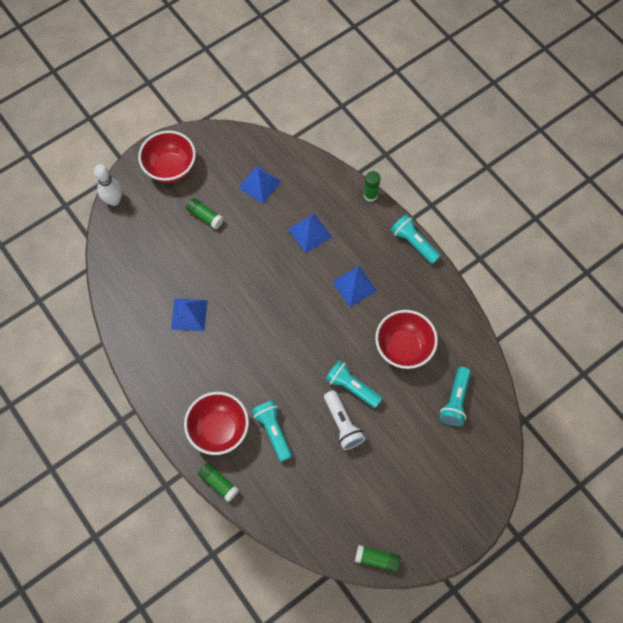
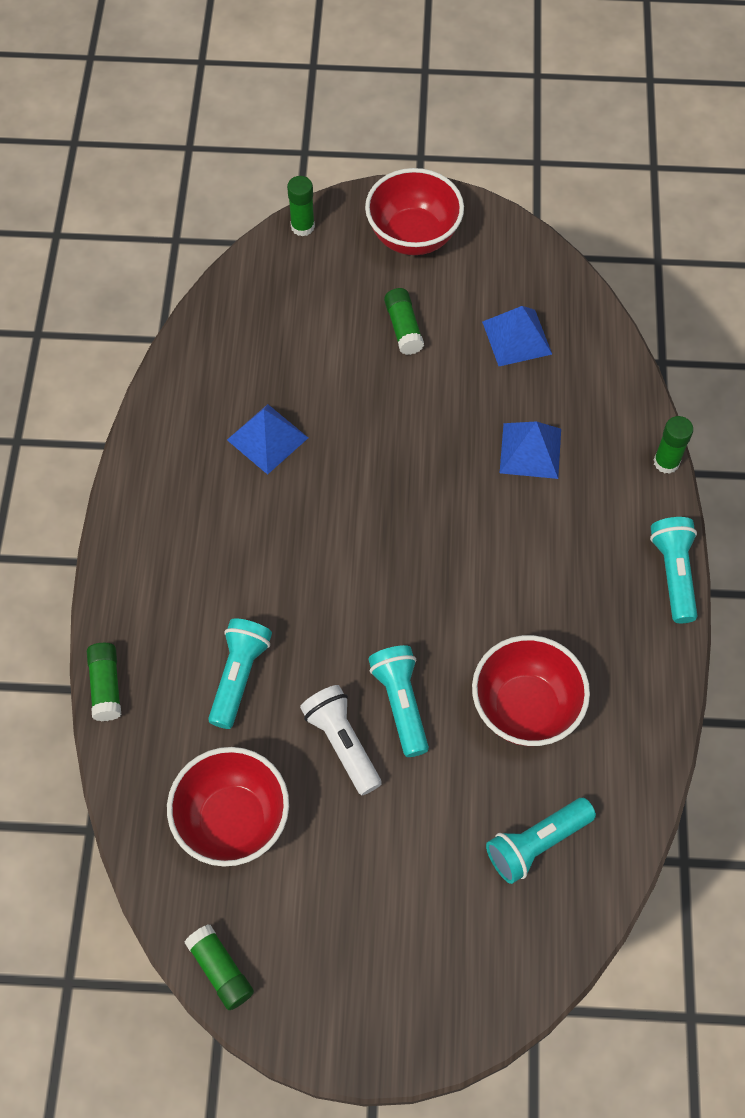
camera: 40 degrees right, 5 degrees down
(114, 200) = (302, 226): white bowling pin -> green glue stick
(219, 429) = (170, 617): red bowl -> red bowl (233, 820)
(342, 424) = (342, 743): white flashlight -> white flashlight turned 135 degrees clockwise
(354, 286) = (530, 569): blue pyramid -> none

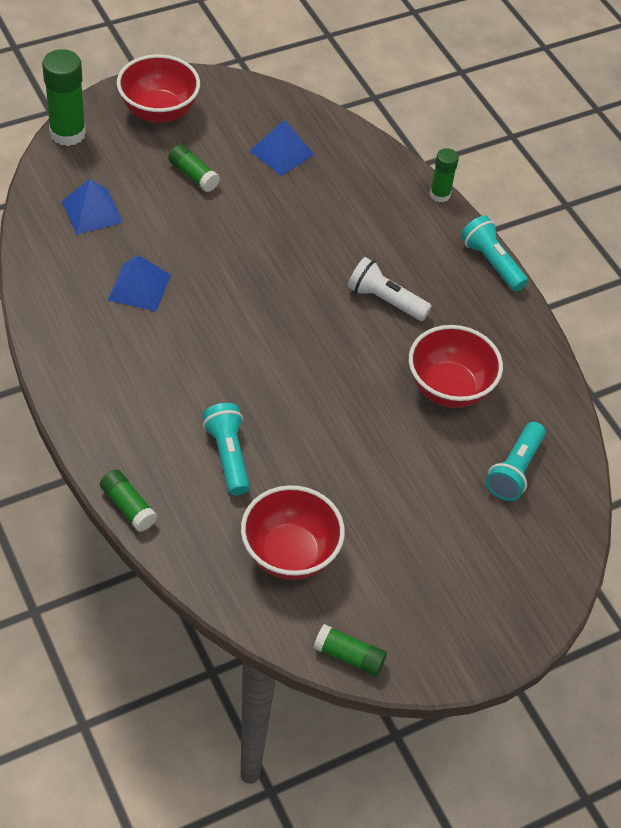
camera: 35 degrees left, 10 degrees down
(302, 226) = (67, 133): green glue stick -> green glue stick, size x1.73
(342, 743) = (335, 467): white flashlight -> white flashlight (385, 300)
(401, 703) = (360, 423): turquoise flashlight -> none
(530, 450) = (341, 222): blue pyramid -> blue pyramid (92, 211)

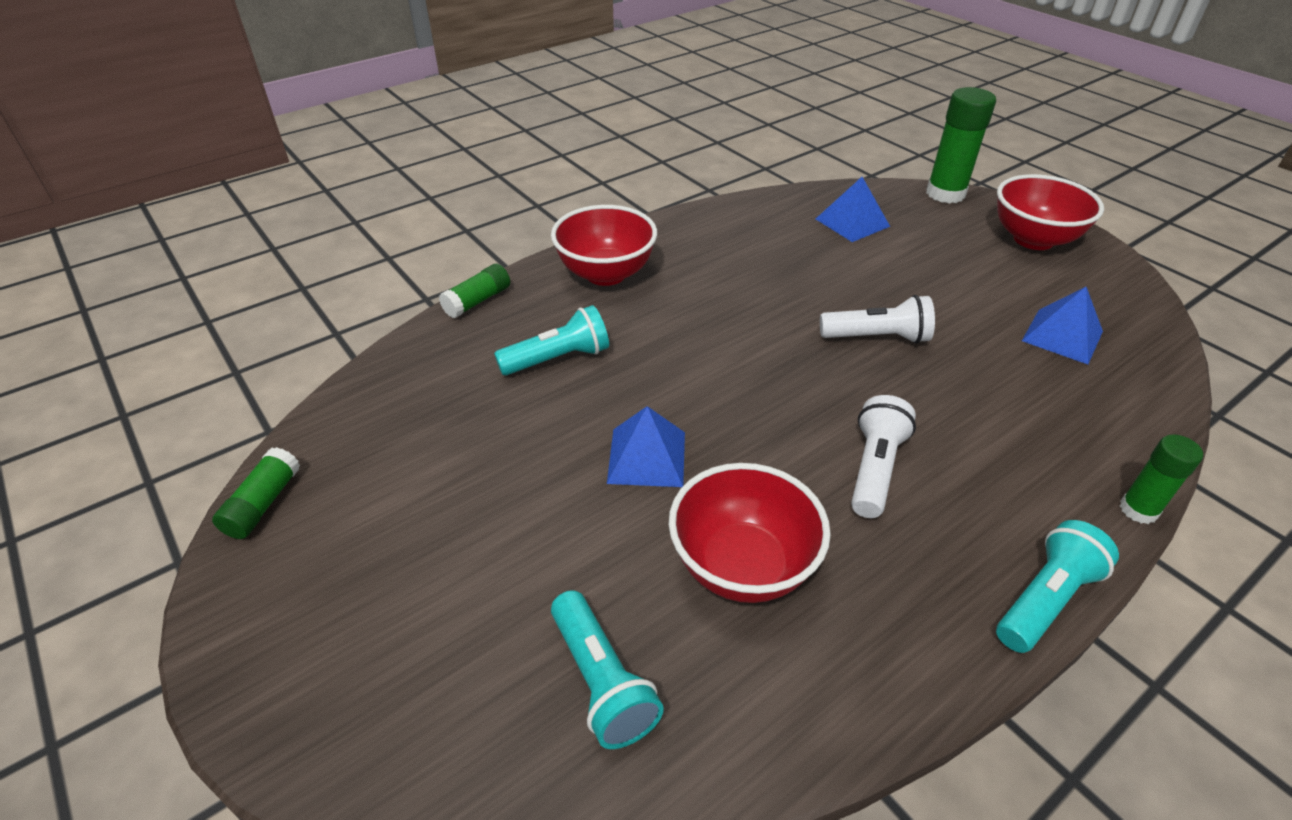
camera: 85 degrees right, 10 degrees down
(139, 287) = (769, 265): blue pyramid -> blue pyramid (646, 457)
(193, 175) = (959, 275): green glue stick -> none
(255, 252) = (877, 337): none -> white flashlight
(290, 553) = (422, 428): red bowl -> red bowl (606, 274)
(515, 470) = (602, 681): turquoise flashlight -> turquoise flashlight turned 135 degrees counterclockwise

